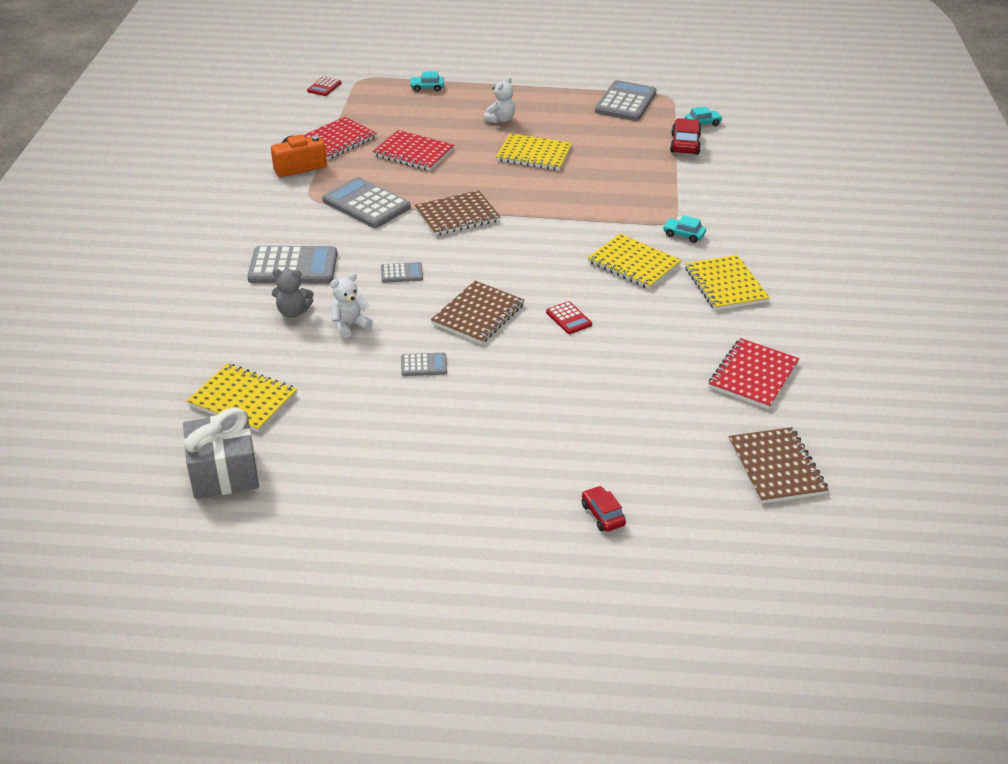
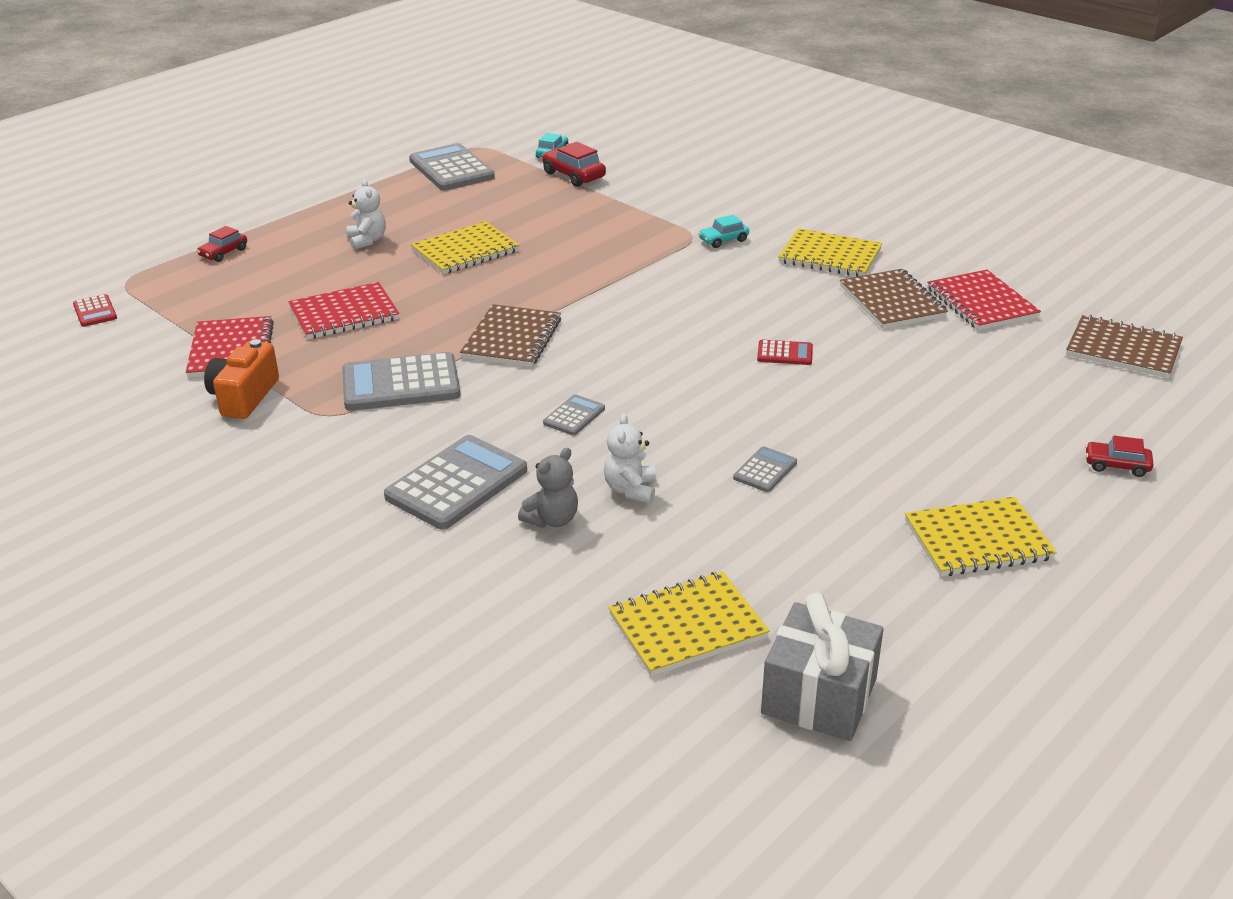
camera: 50 degrees left, 5 degrees down
(427, 88) = (223, 253): turquoise car -> red car
(478, 314) = (713, 401): brown notebook -> brown notebook (892, 302)
(633, 264) = (737, 283): yellow notebook -> yellow notebook (978, 540)

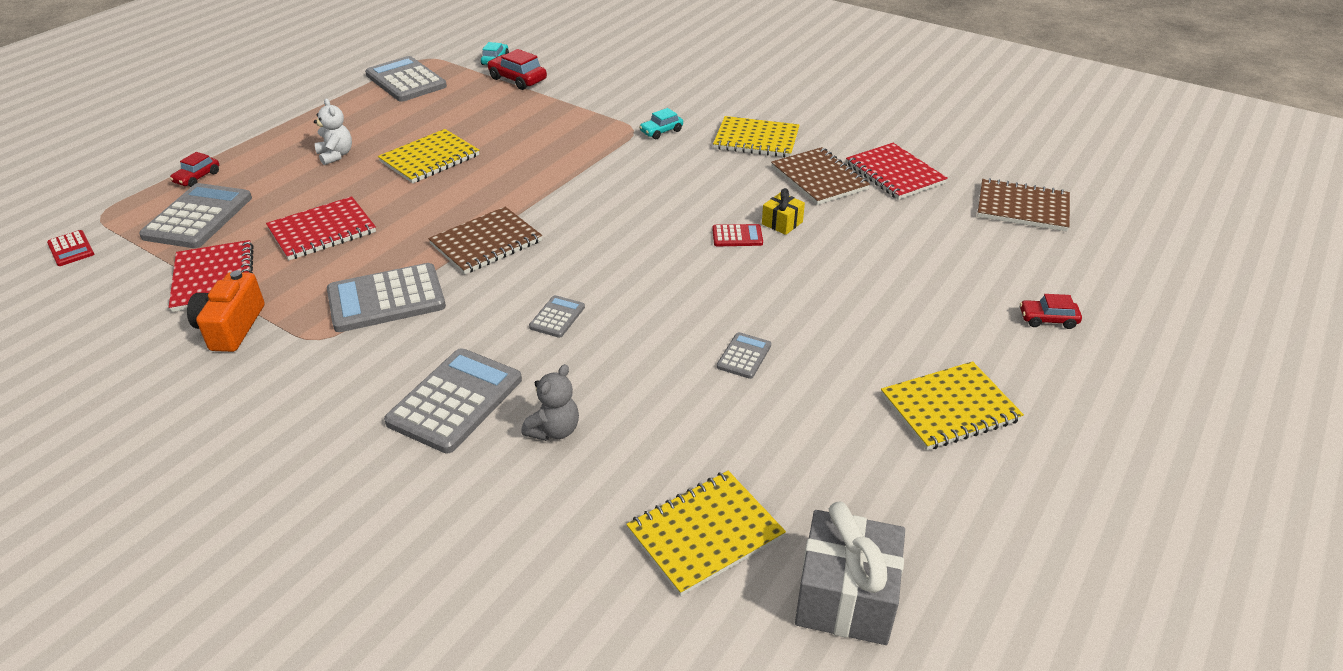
camera: 10 degrees left, 5 degrees up
(221, 291) = (198, 217): none -> grey calculator
(512, 339) = (486, 243): brown notebook -> brown notebook turned 45 degrees clockwise
(631, 490) = (624, 390): white teddy bear -> none
(838, 344) = (782, 223): none -> yellow gift

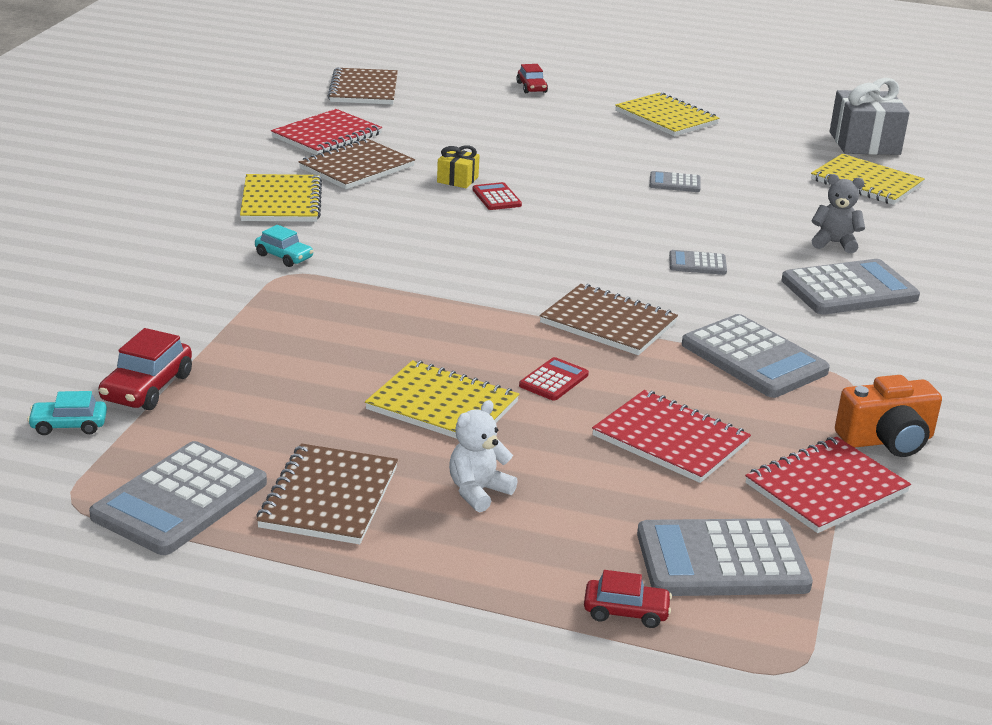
camera: 110 degrees left, 10 degrees down
(71, 249) = (887, 652): red calculator -> red calculator (553, 380)
(372, 115) = (329, 497): none -> brown notebook
(455, 401) = (849, 289): grey calculator -> grey calculator turned 150 degrees clockwise

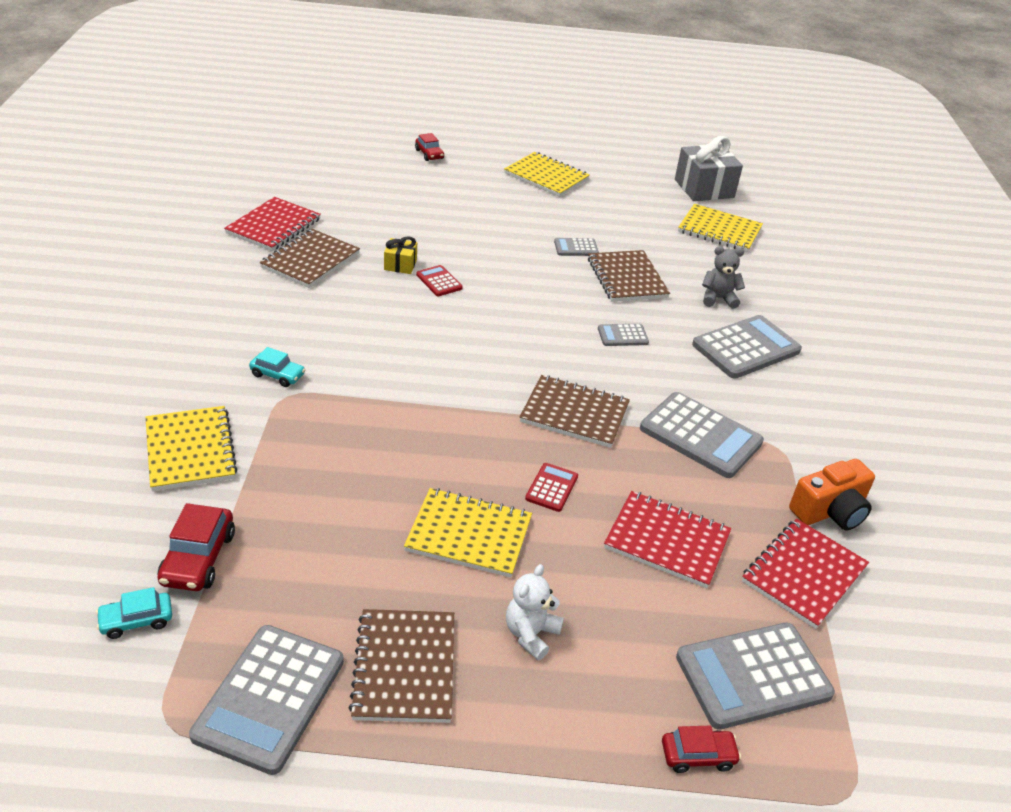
camera: 15 degrees left, 10 degrees up
(281, 201) = (256, 309): yellow notebook -> yellow notebook (190, 450)
(364, 89) = (290, 169): brown notebook -> brown notebook (627, 278)

